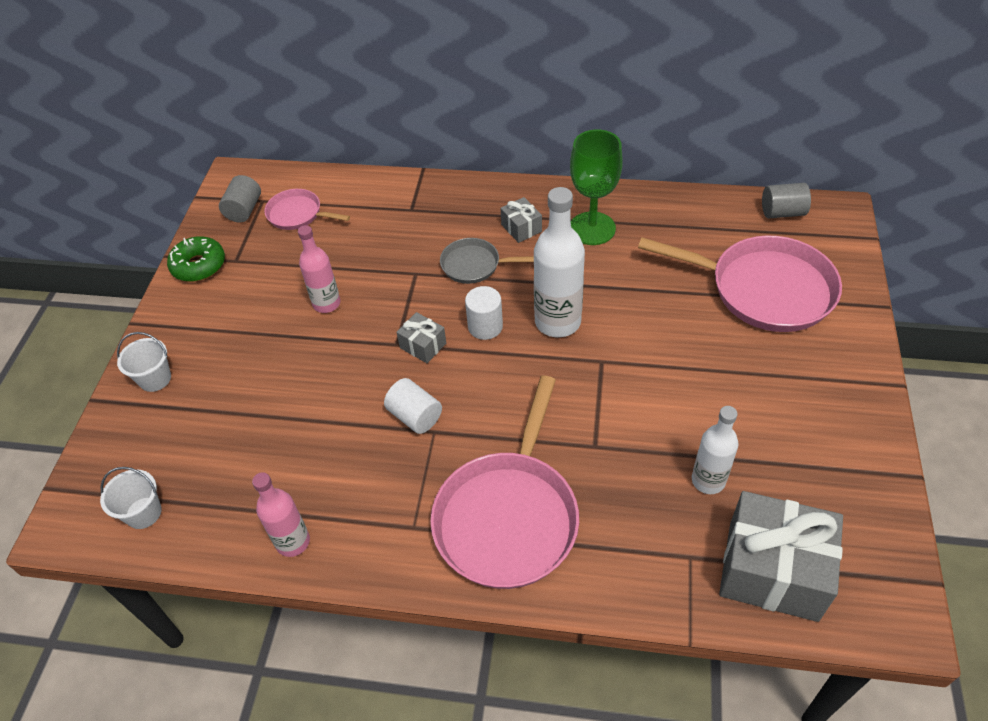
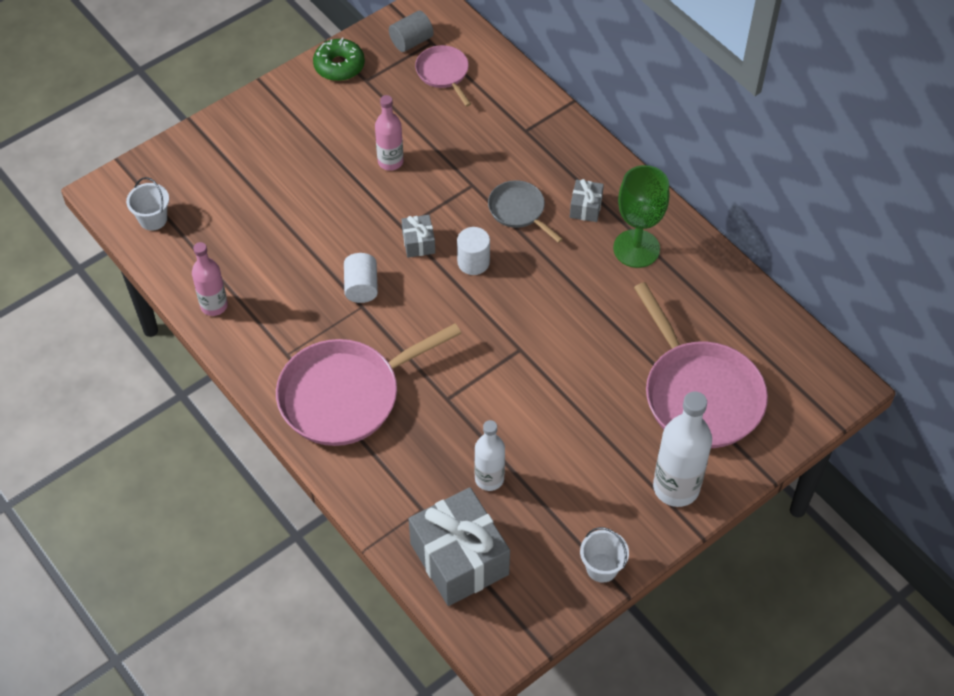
camera: 40 degrees right, 5 degrees up
(155, 379) = (236, 133): white bucket -> white bucket (602, 567)
(557, 322) = (525, 298): white bottle -> white bottle (676, 487)
(782, 212) = (798, 351): grey cylinder -> none

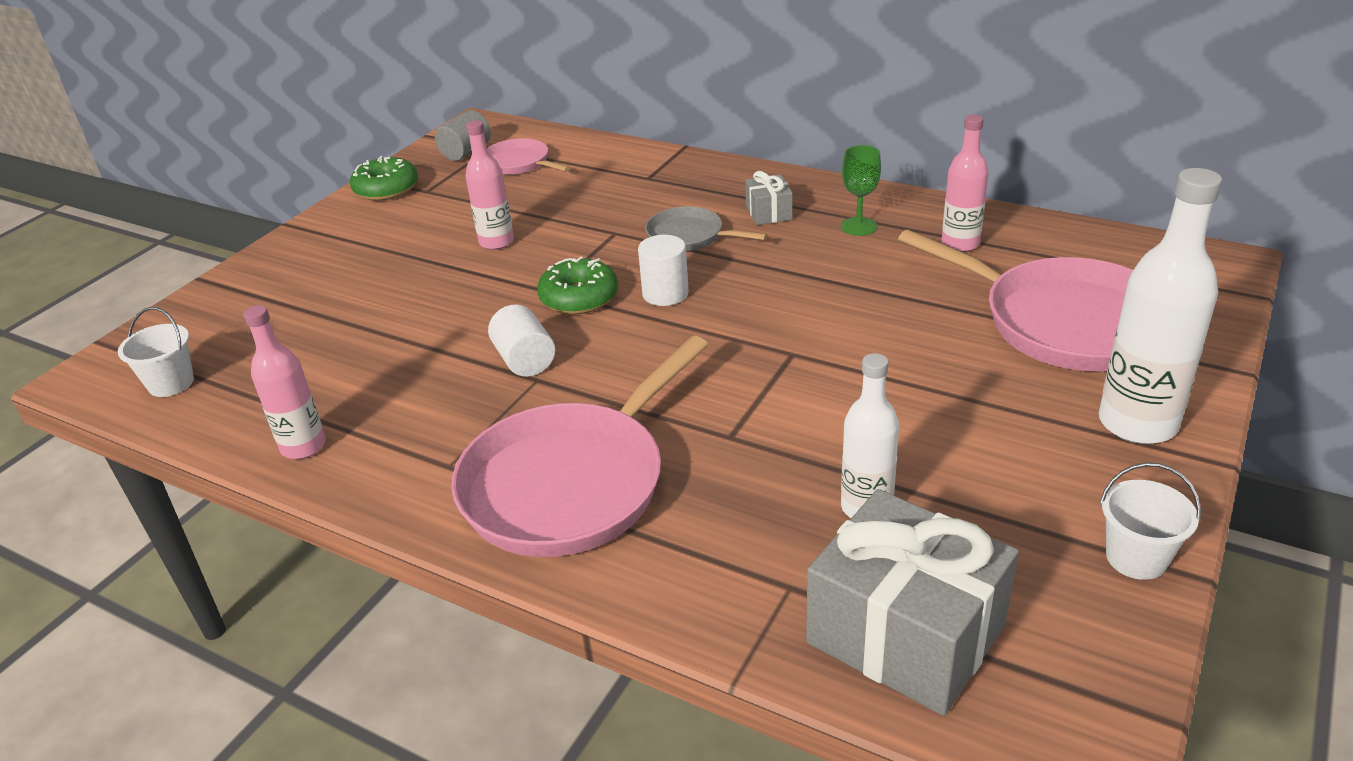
camera: 20 degrees left, 20 degrees down
(418, 243) = (579, 297): grey gift -> green donut
(636, 248) = (858, 226): green goblet -> green goblet, size x0.57
(690, 295) = (960, 244): none -> pink bottle

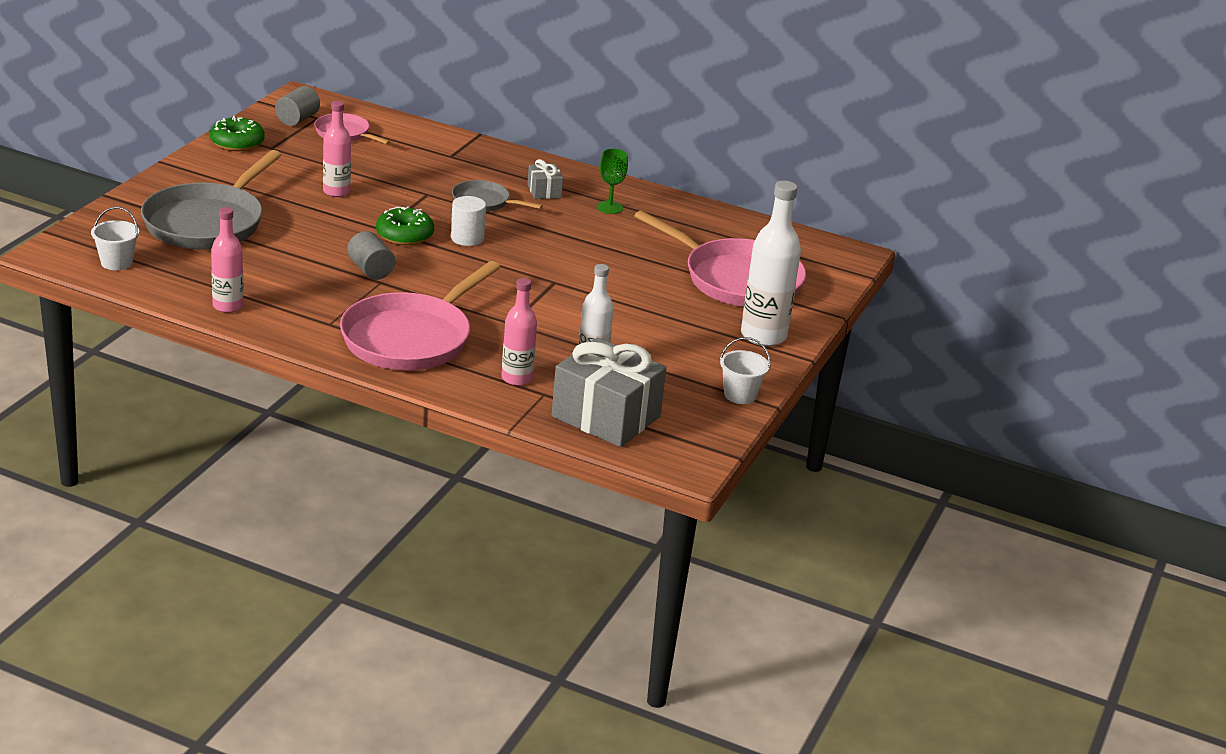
camera: 10 degrees left, 5 degrees down
(317, 305) = (207, 222): none -> grey pan
(525, 360) = (370, 270): white cylinder -> grey cylinder
(960, 244) = (680, 226): pink bottle -> pink bottle (516, 378)

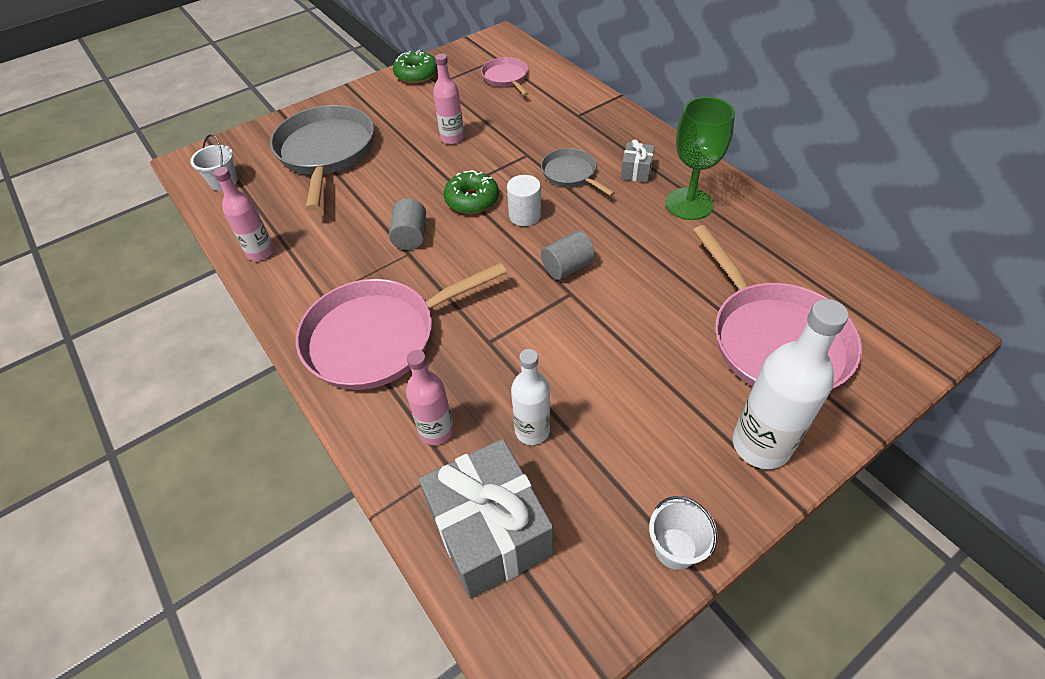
camera: 35 degrees right, 20 degrees up
(207, 222) = (326, 152): grey pan -> grey pan turned 120 degrees clockwise
(297, 119) = (480, 58): grey cylinder -> grey cylinder (567, 267)
(609, 207) = (689, 204): green goblet -> green goblet, size x1.75

